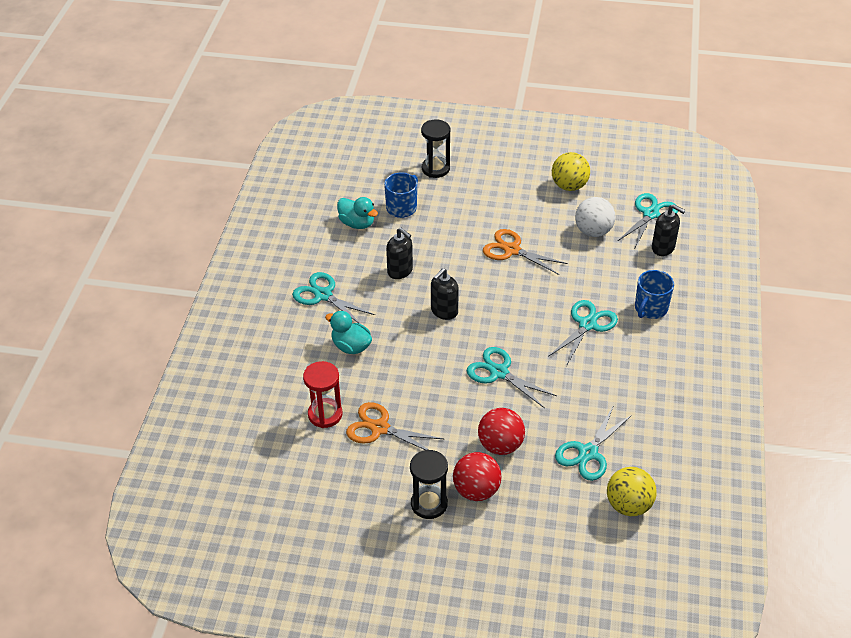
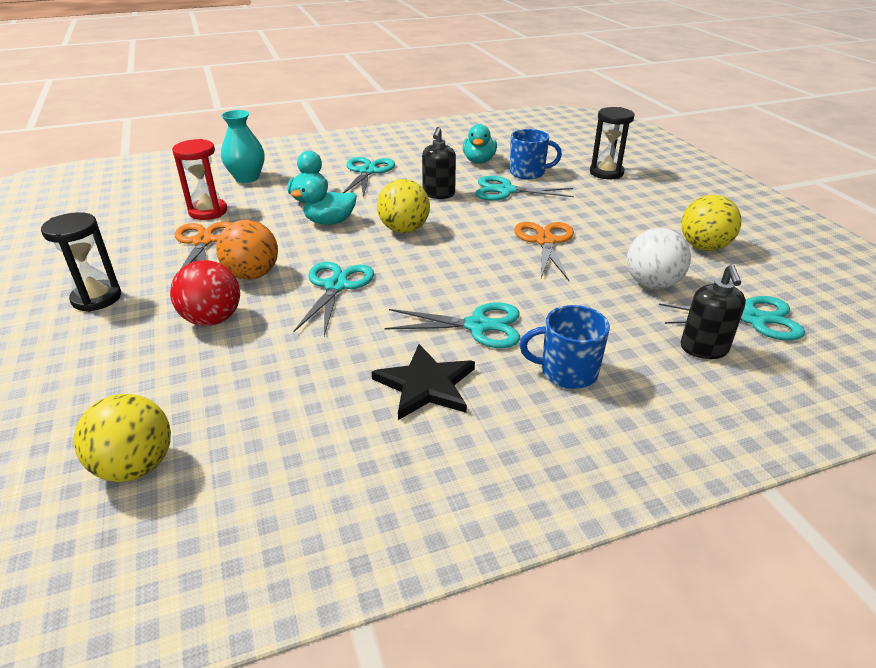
camera: 60 degrees right, 10 degrees down
(272, 374) = (247, 178): none -> turquoise vase
(400, 347) = (330, 222): none -> turquoise duck
(444, 311) = (404, 230): black soap dispenser -> yellow ball
(453, 411) = (252, 275): none -> orange ball
(476, 490) = (128, 323): red ball -> none
(588, 453) = (231, 394): turquoise scissors -> turquoise scissors (506, 191)
(628, 368) = (425, 385): none -> black star

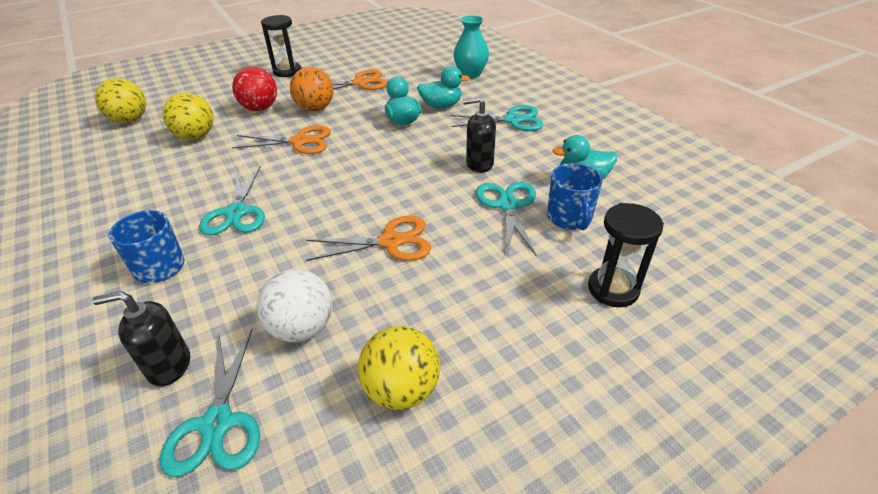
camera: 80 degrees right, 5 degrees up
(208, 212) = (406, 74): red hourglass -> none
(336, 286) = (300, 141): turquoise scissors -> orange scissors
(404, 230) = (397, 156): yellow ball -> yellow ball (196, 136)
(425, 385) = (166, 197): black star -> none

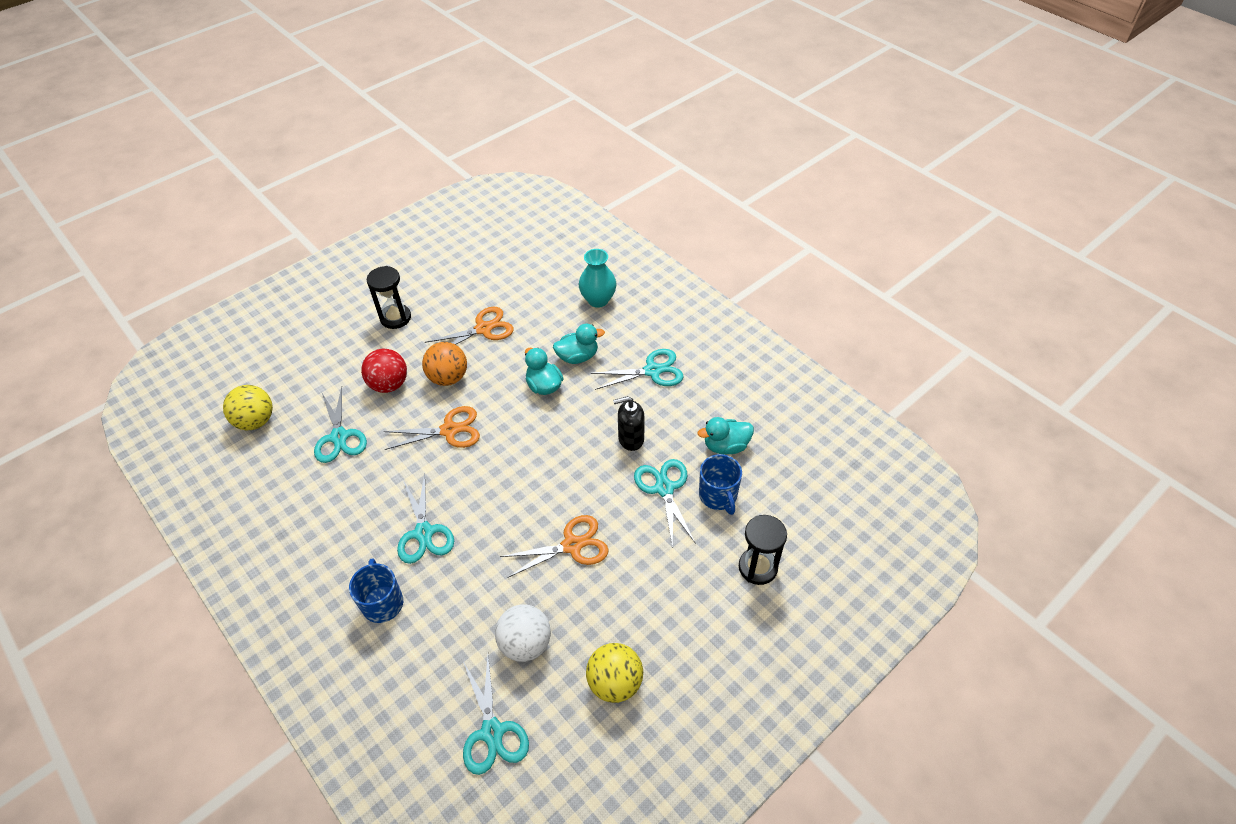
camera: 10 degrees left, 10 degrees up
(169, 366) = (435, 694): black soap dispenser -> none
(196, 136) = (339, 437): yellow ball -> turquoise scissors

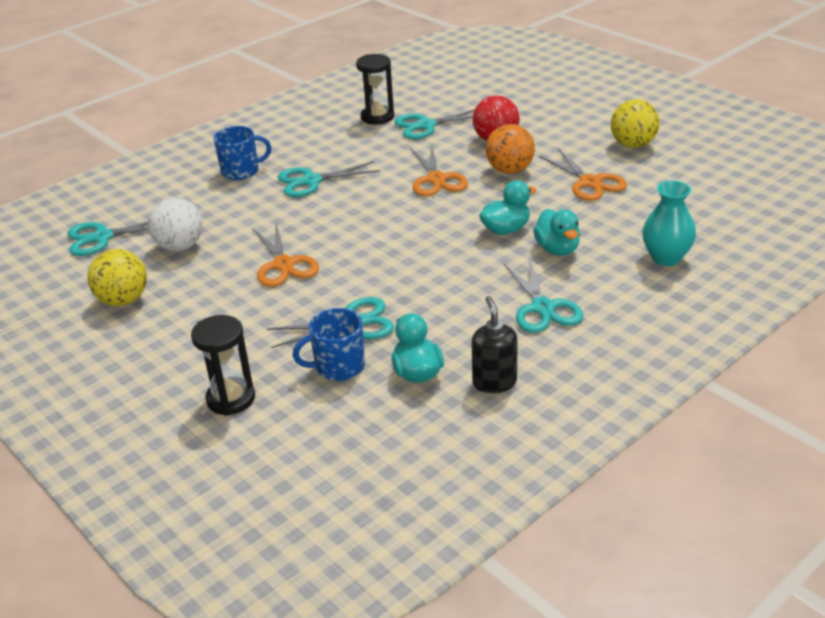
camera: 90 degrees right, 15 degrees down
(256, 421) = (443, 86): yellow ball -> yellow ball (633, 145)
(395, 318) = (593, 130): black hourglass -> black hourglass (377, 117)
(630, 439) = (427, 295): black soap dispenser -> black soap dispenser (494, 382)

